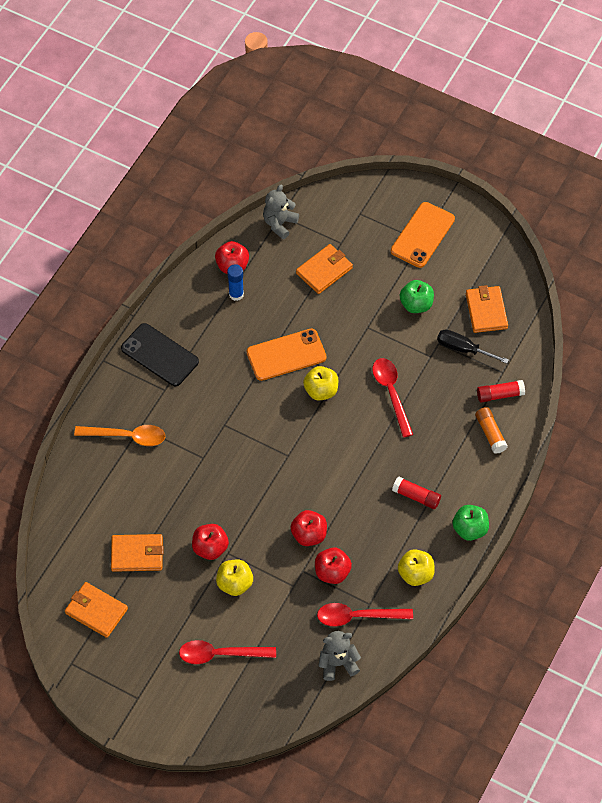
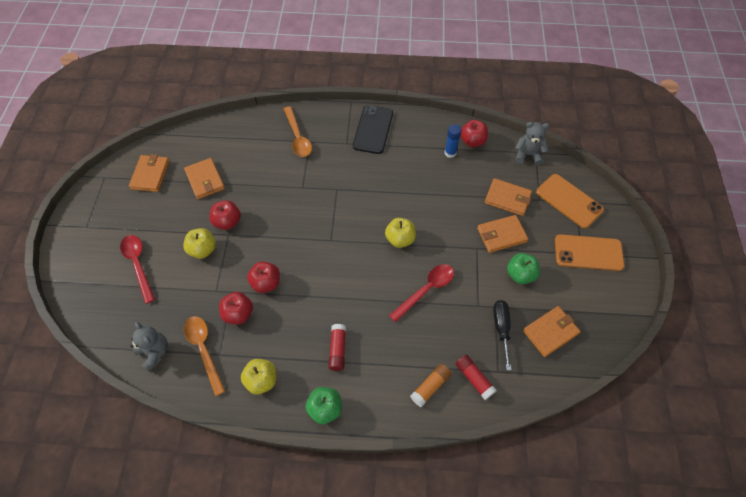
camera: 65 degrees right, 0 degrees up
(286, 355) = (418, 204): orange phone -> orange phone (569, 201)
(357, 616) = (204, 350): red spoon -> orange spoon
(364, 298) = (501, 235): none -> orange wallet

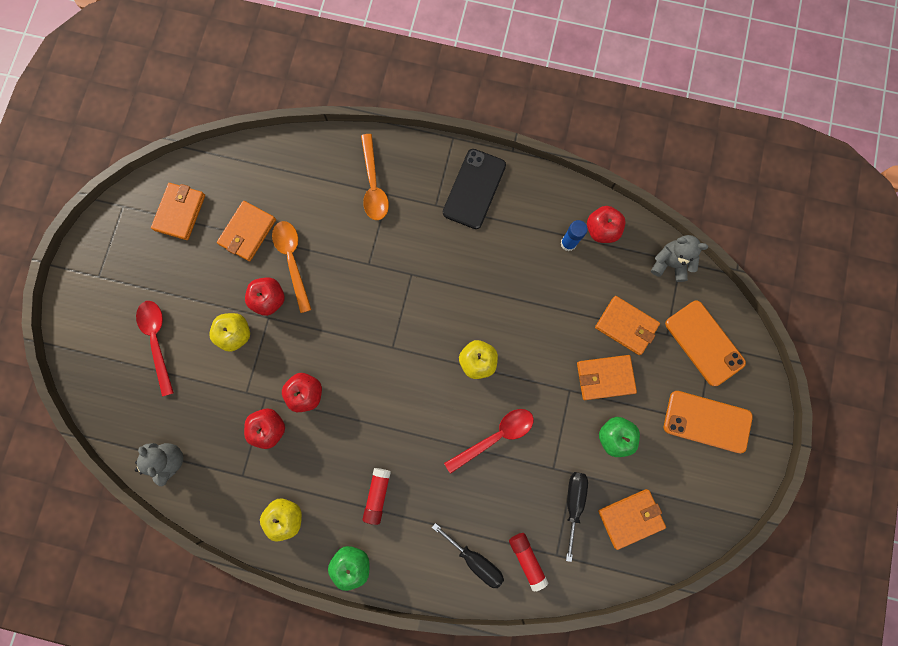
camera: 10 degrees right, 20 degrees up
(204, 350) = (225, 467): orange spoon -> orange spoon (292, 260)
(205, 180) = (248, 232): orange wallet -> orange wallet turned 45 degrees clockwise
(430, 386) = (475, 559): orange glue stick -> black screwdriver

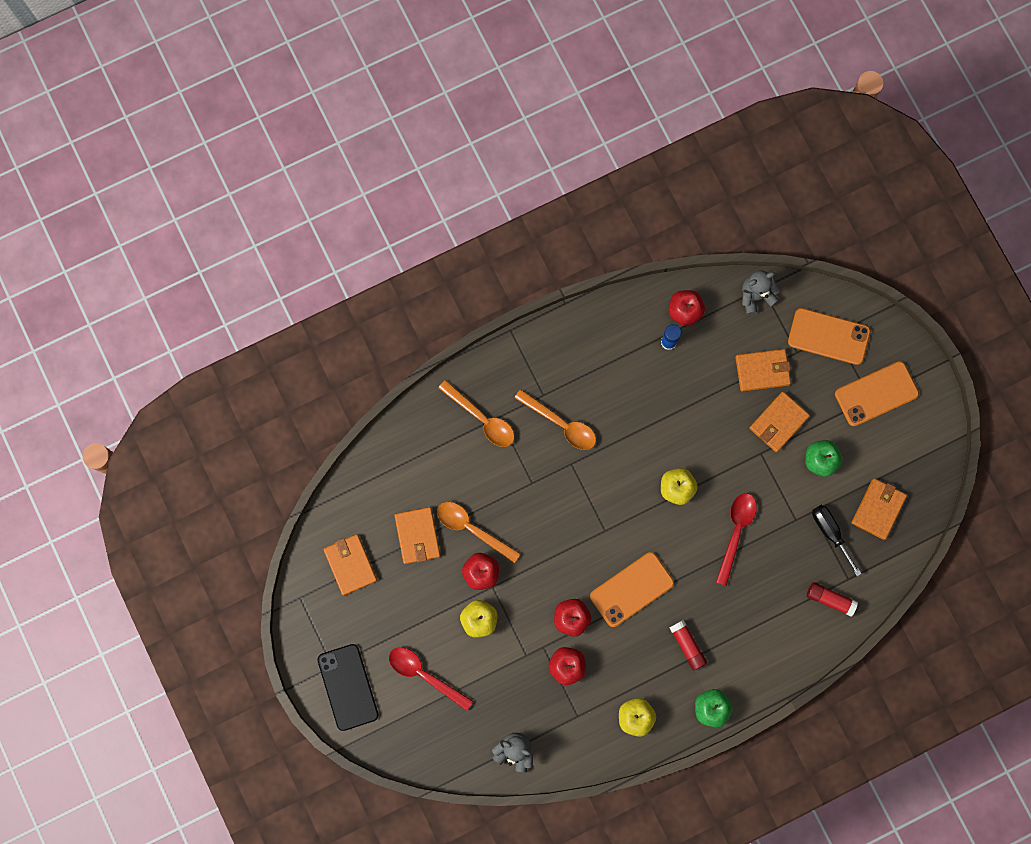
camera: 40 degrees left, 0 degrees up
(372, 411) = (631, 589): none -> orange phone
(430, 237) = (561, 424): none -> orange spoon
(474, 189) = (562, 358): black phone -> black phone (348, 687)
(475, 559) = (794, 630): black screwdriver -> none

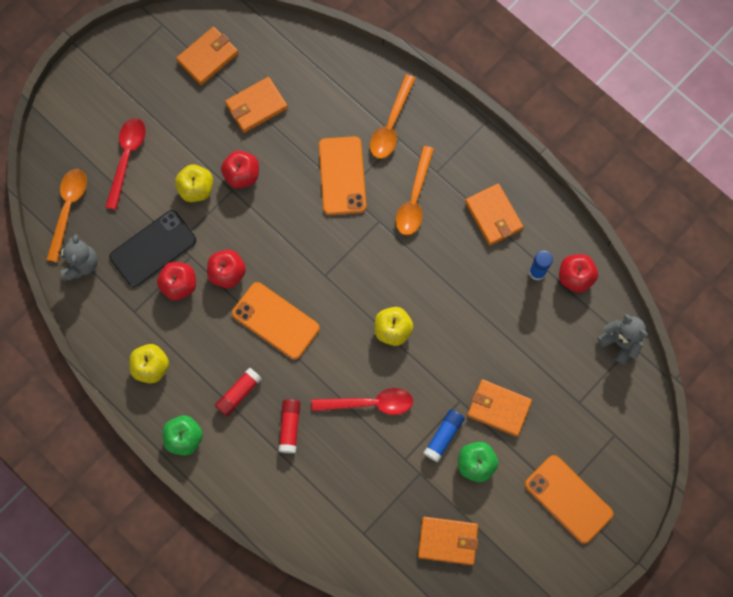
camera: 70 degrees right, 5 degrees down
(348, 687) = (93, 95): black phone -> black phone (153, 248)
(472, 529) = (281, 152): orange spoon -> orange spoon (68, 209)
(762, 370) = (545, 374): orange wallet -> orange wallet (493, 215)
(787, 479) = (443, 436): none -> blue glue stick
(828, 336) = (608, 429): orange phone -> orange phone (342, 176)
(830, 532) = (405, 499): black screwdriver -> none
(830, 599) = (335, 521): red glue stick -> red glue stick (290, 427)

